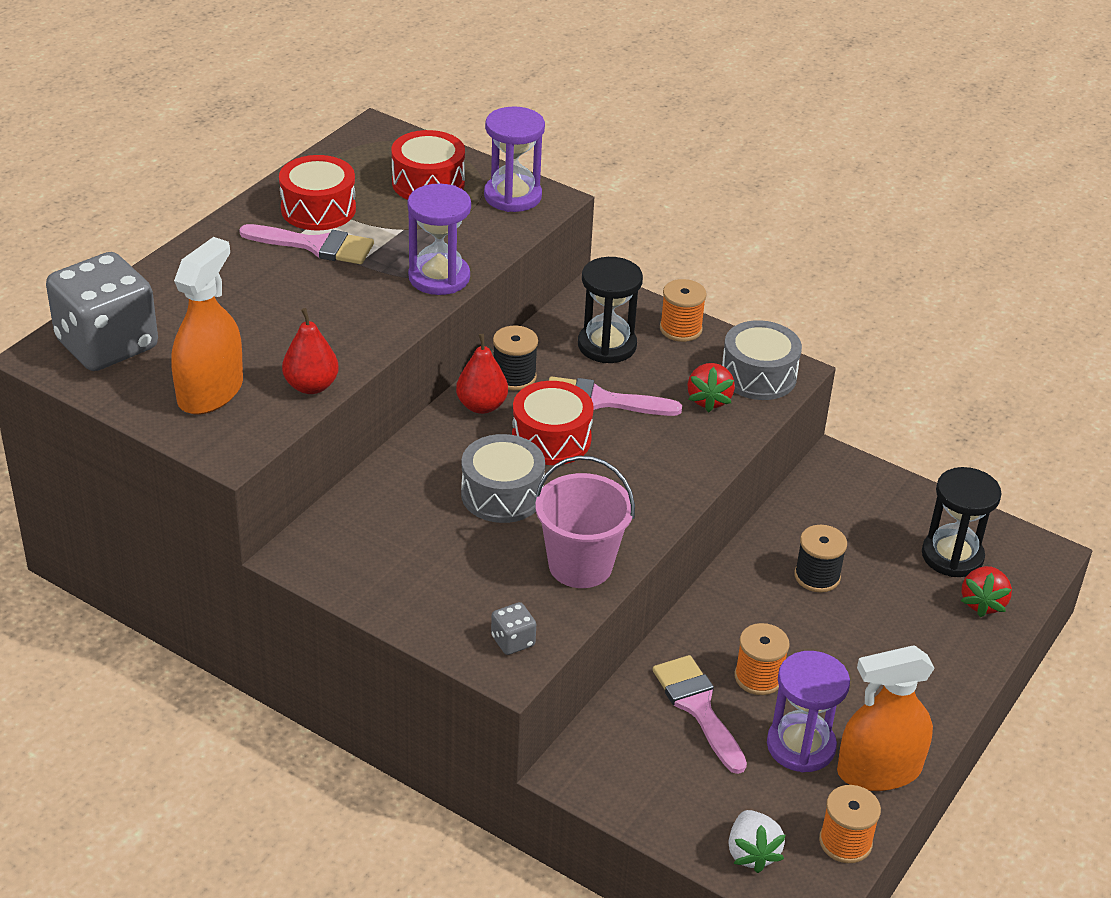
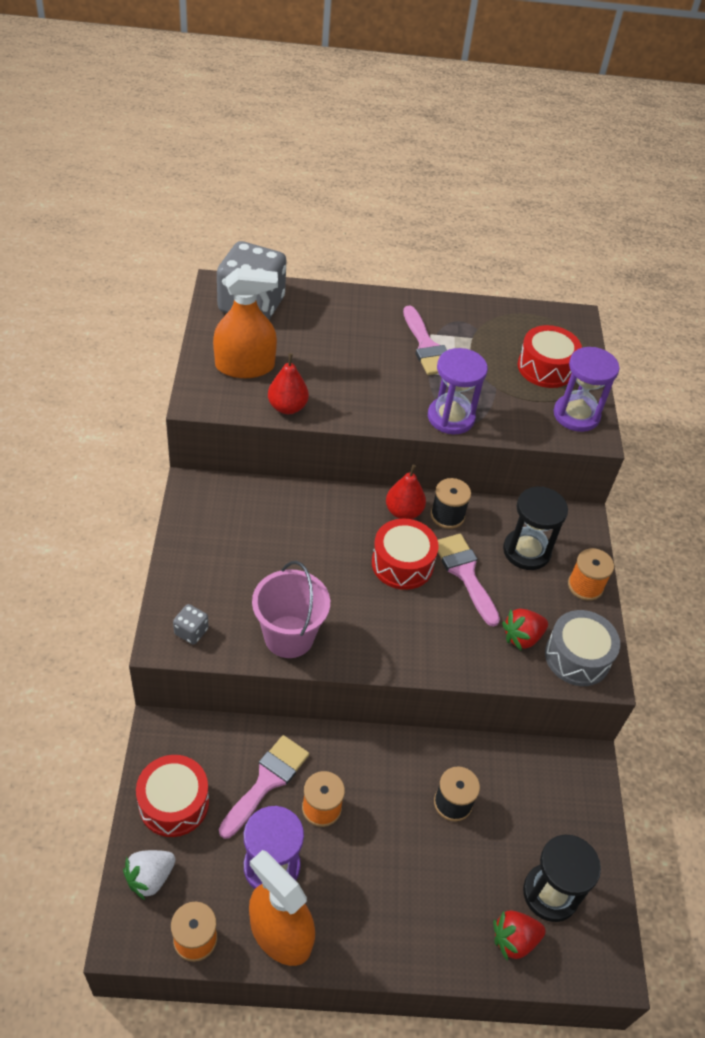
camera: 55 degrees right, 10 degrees up
(318, 209) = (464, 331): red drum -> red drum (174, 803)
(502, 494) = (326, 562): grey drum -> none

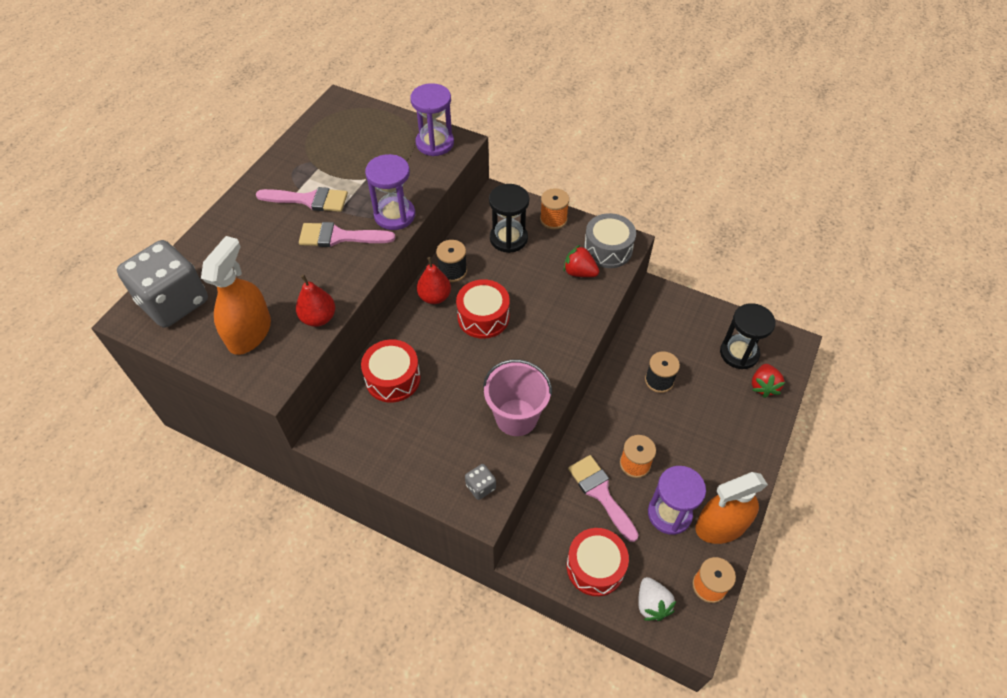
camera: 60 degrees left, 5 degrees up
(465, 573) = (511, 282): pink brush -> pink brush (339, 237)
(522, 637) = (579, 272): red strawberry -> red strawberry turned 120 degrees clockwise
(545, 368) = (378, 139): red drum -> red drum (393, 378)

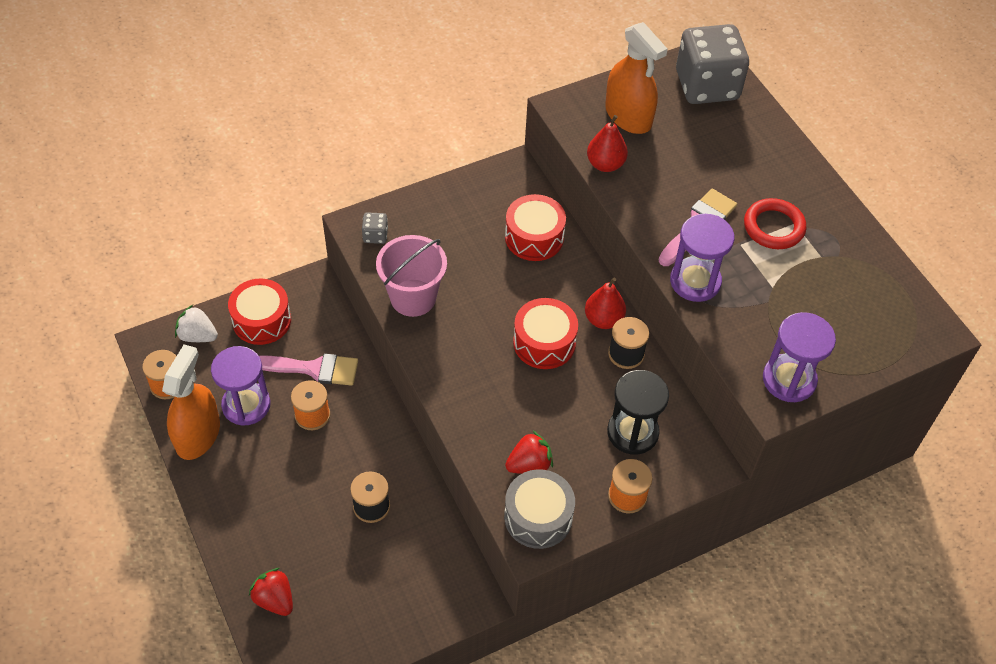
camera: 125 degrees right, 0 degrees up
(309, 200) = (773, 227): pink brush -> red ring
(739, 353) = (330, 613): black hourglass -> none

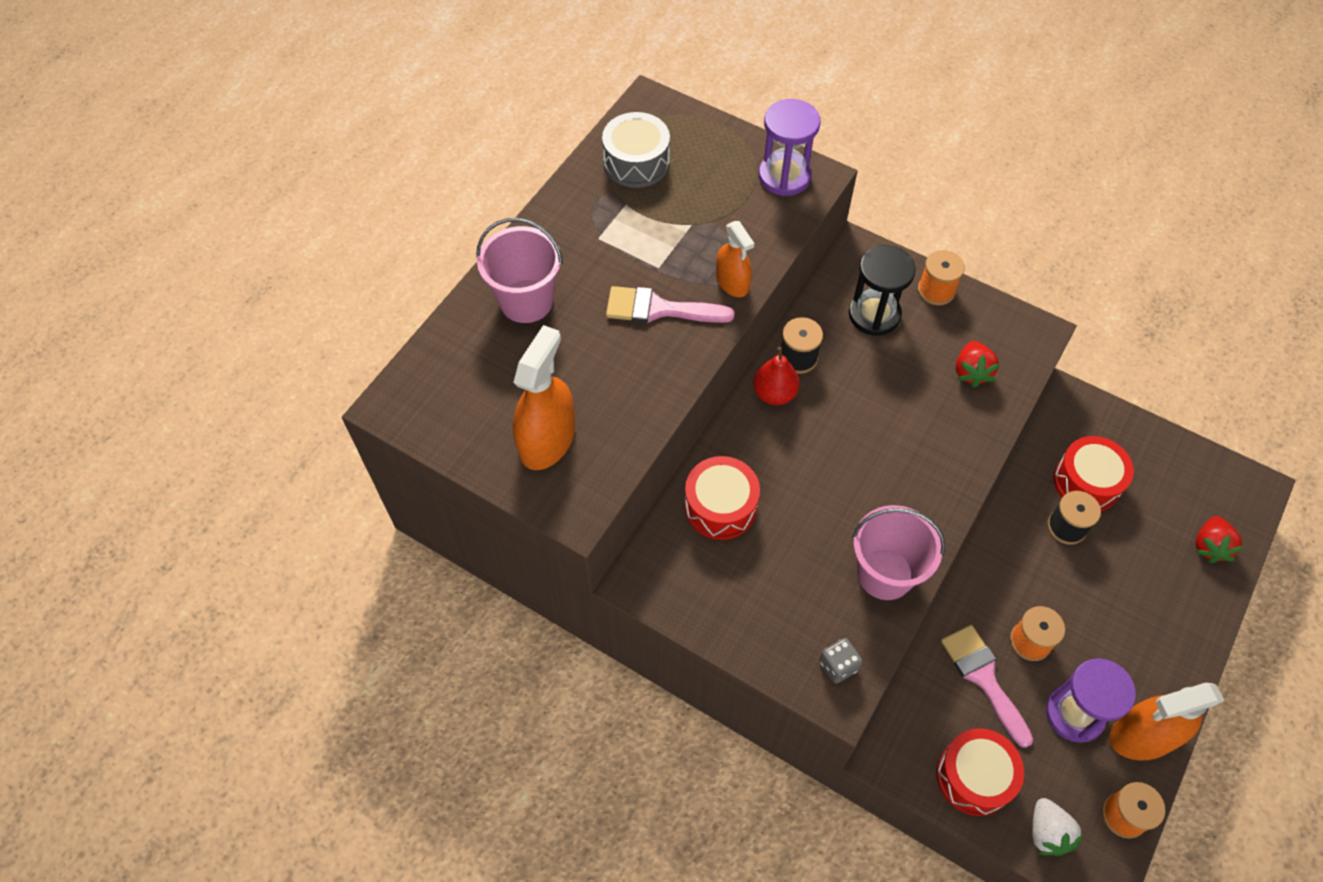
camera: 120 degrees left, 5 degrees up
(529, 464) = (971, 372): red strawberry -> red strawberry turned 120 degrees counterclockwise
(538, 517) = (1011, 340): grey drum -> grey drum (636, 162)
(544, 342) = (840, 428): red drum -> red drum (1086, 482)
(605, 164) = (636, 425): red pear -> none
(695, 281) = (732, 282): purple hourglass -> orange spray bottle
(707, 86) = (446, 388): grey dice -> none
(757, 156) = (526, 301): none -> pink bucket
(773, 227) = (616, 251): red ring -> none

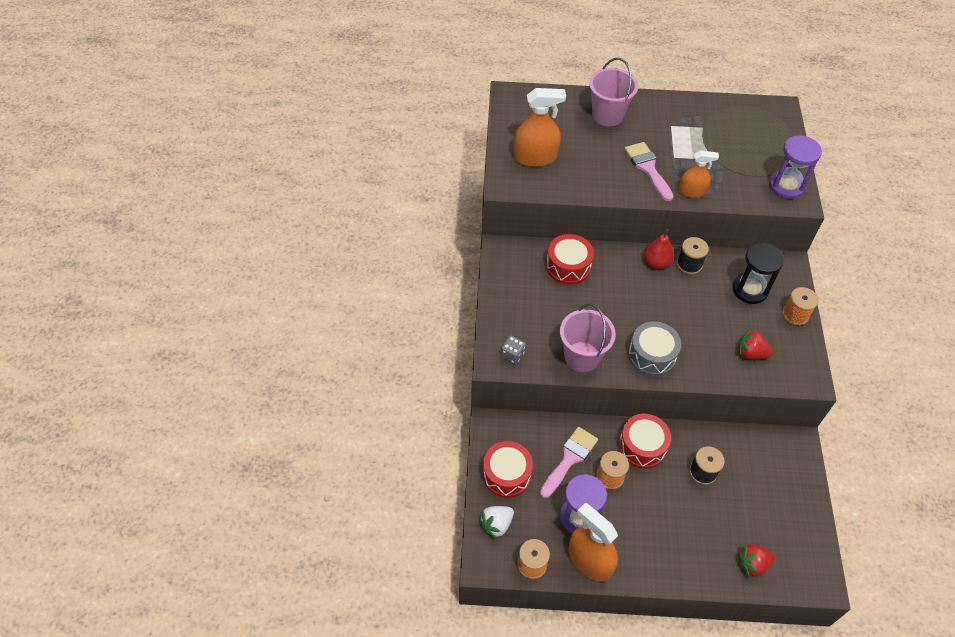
camera: 60 degrees right, 5 degrees down
(636, 162) = (734, 120): grey drum -> grey drum (652, 355)
(732, 282) = (692, 191): orange spray bottle -> orange spray bottle turned 120 degrees counterclockwise
(971, 372) = (750, 353): red strawberry -> red strawberry turned 45 degrees clockwise
(1086, 482) = (744, 473): red drum -> red drum (642, 446)

